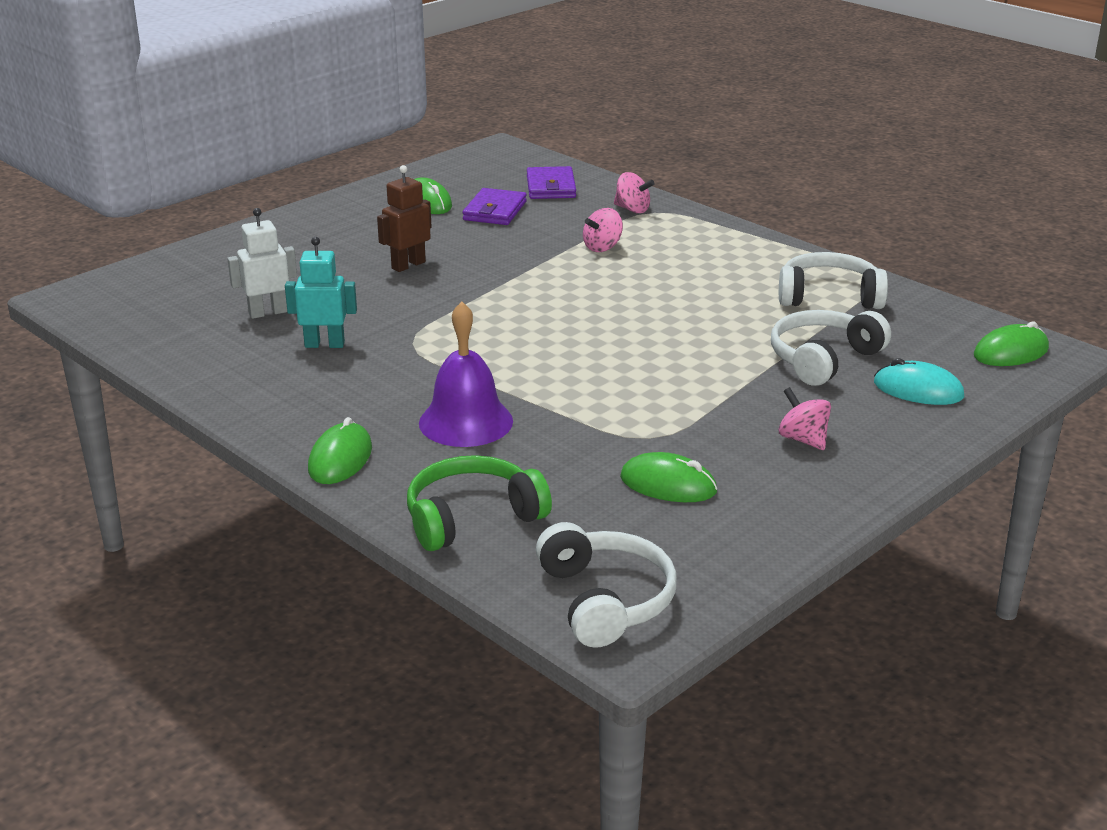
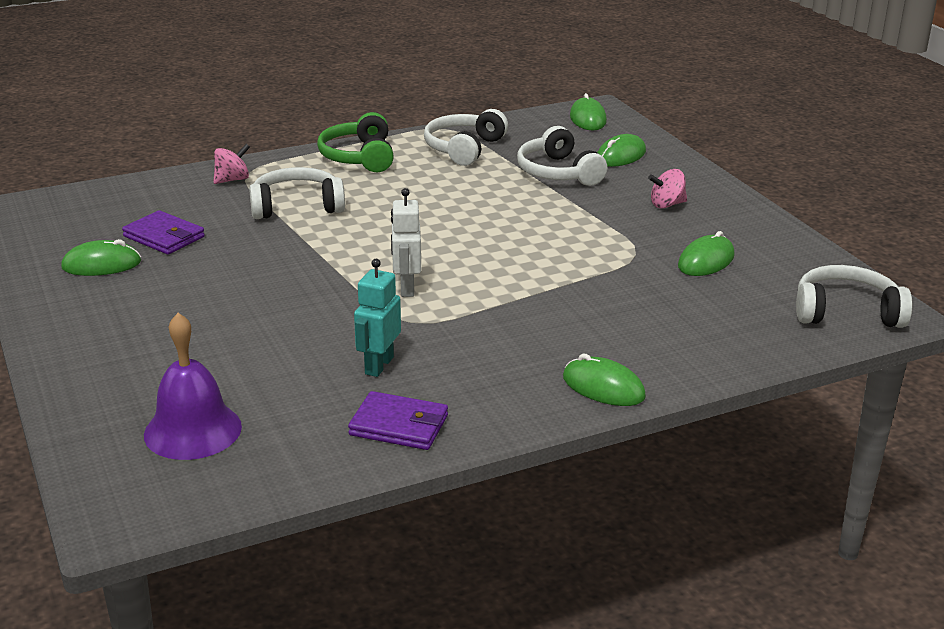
camera: 70 degrees left, 0 degrees up
(268, 312) = (280, 388): white robot -> white robot (406, 288)
(408, 265) = (242, 298): brown robot -> none
(466, 422) = (571, 320): purple bell -> purple bell (193, 430)
(472, 518) = (722, 343): green headphones -> green headphones (359, 157)
(550, 187) = (140, 203): purple wallet -> purple wallet (399, 425)
(602, 247) = (296, 206): pink spinning top -> white headphones
(918, 390) = (620, 156): turquoise mouse -> green mouse

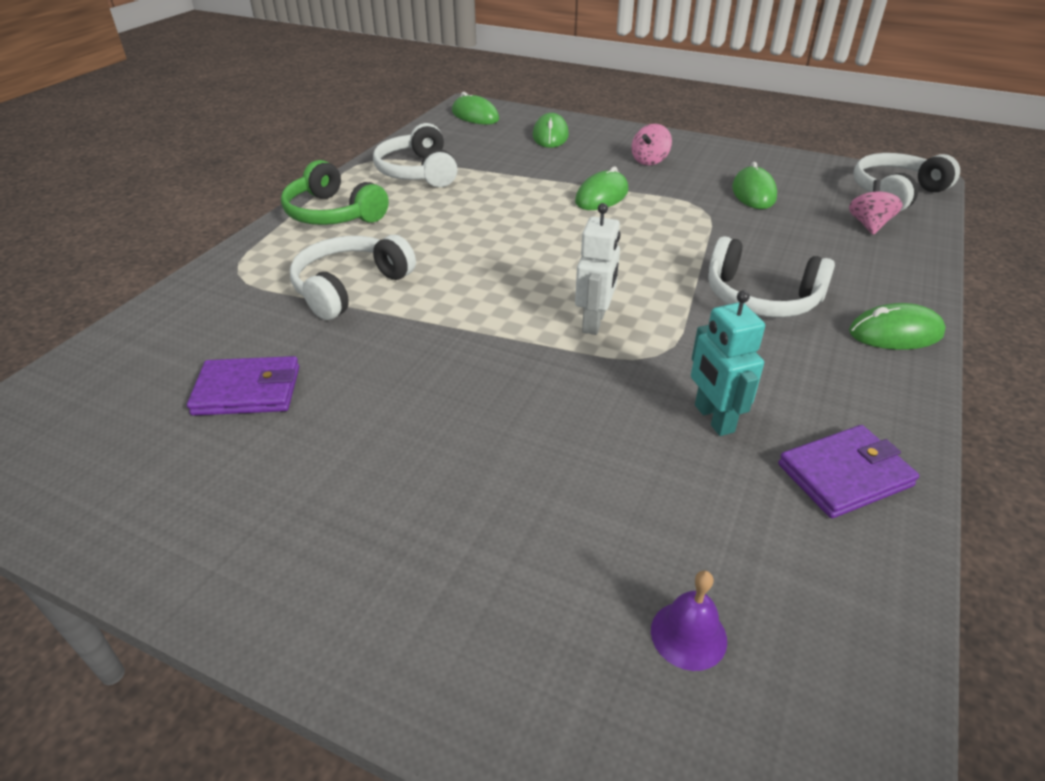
camera: 40 degrees left, 10 degrees up
(101, 265) = (216, 469): green mouse -> green mouse (601, 196)
(193, 430) = (688, 635): purple bell -> purple bell, size x0.51
(232, 180) = (231, 288): pink spinning top -> pink spinning top (869, 225)
(406, 288) = (594, 322): white robot -> white robot turned 120 degrees counterclockwise
(558, 172) = (529, 165): white headphones -> white headphones (761, 298)

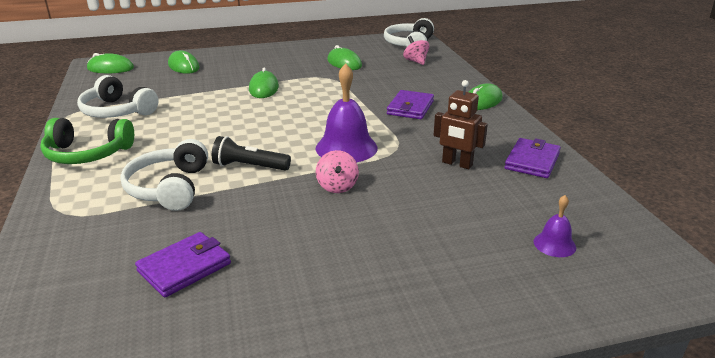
camera: 40 degrees left, 10 degrees down
(454, 297) = (249, 166): none -> black flashlight
(594, 322) = (346, 148): white robot -> purple bell
(649, 161) = (266, 63): pink spinning top -> pink spinning top (337, 186)
(713, 418) = (457, 164): turquoise robot -> brown robot
(761, 298) = (410, 107): white headphones -> purple wallet

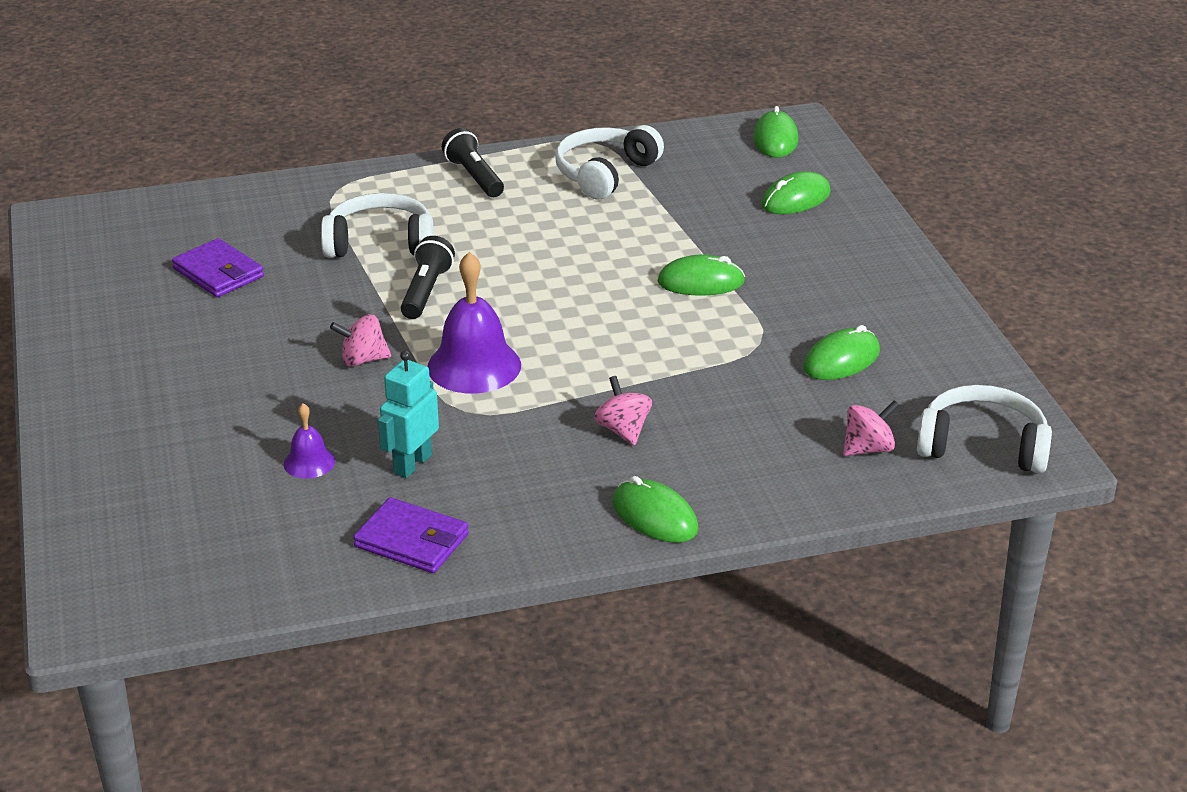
camera: 90 degrees right, 5 degrees up
(87, 154) = (474, 177): green headphones -> black flashlight
(410, 107) = (623, 430): purple wallet -> pink spinning top
(457, 164) = (412, 464): brown robot -> turquoise robot
(554, 244) = (191, 523): purple bell -> purple bell (309, 462)

